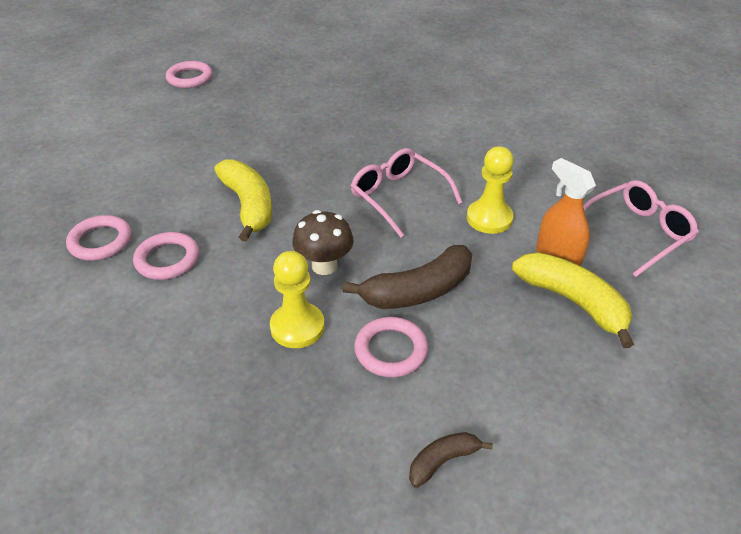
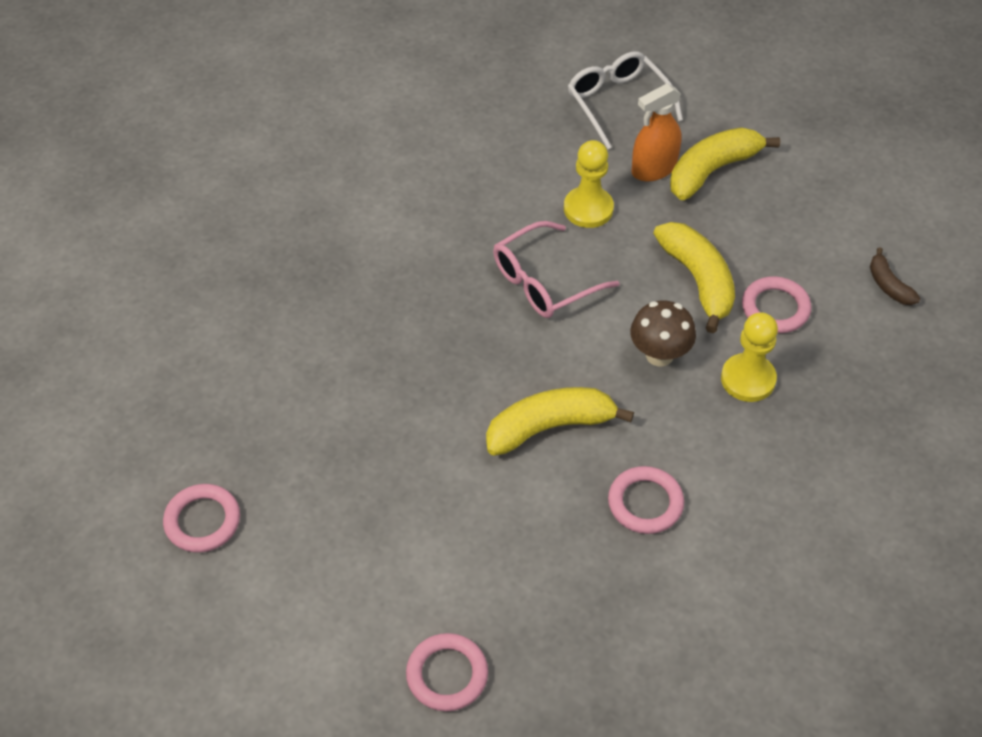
camera: 85 degrees left, 10 degrees up
(100, 241) = (610, 579): pink ring -> pink ring (447, 675)
(418, 291) = (698, 280): brown banana -> yellow banana
(636, 233) = (618, 103): pink glasses -> white glasses

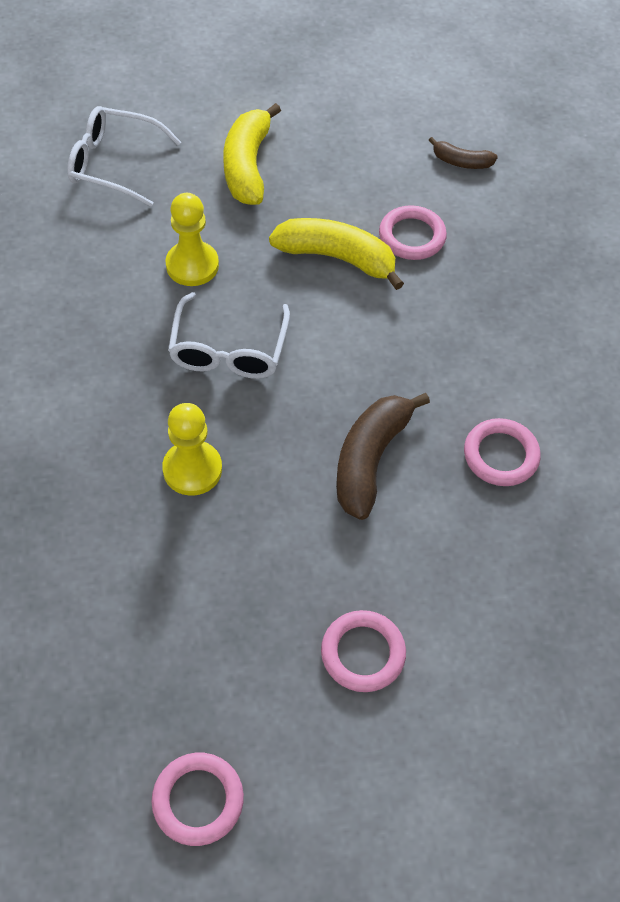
camera: 50 degrees left, 5 degrees up
(447, 675) = (531, 720): pink ring -> pink ring (363, 653)
(544, 282) = (228, 350): pink glasses -> white glasses
(550, 427) = (370, 459): yellow banana -> brown banana
(654, 169) = (204, 196): orange spray bottle -> none
(659, 355) = (378, 336): brown mushroom -> none
(748, 379) = (456, 303): yellow pawn -> yellow pawn (192, 469)

